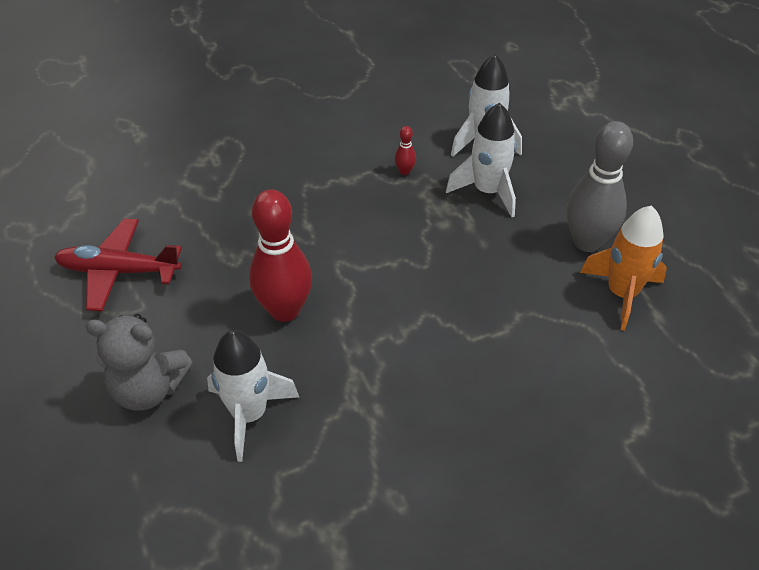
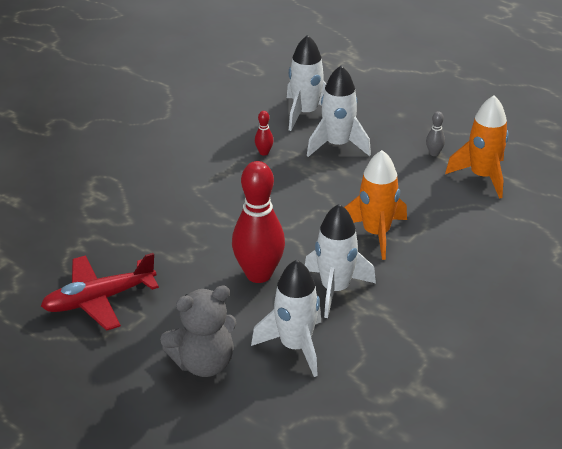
camera: 30 degrees left, 10 degrees down
(346, 364) = (335, 289): none -> white rocket
(443, 315) = (376, 234): none -> orange rocket
(587, 242) = (434, 153): grey bowling pin -> grey bowling pin, size x0.41

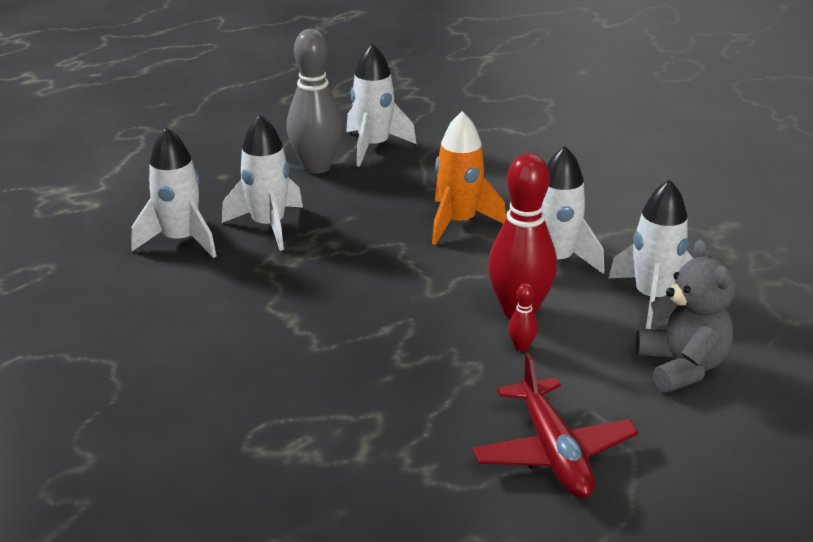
camera: 80 degrees left, 5 degrees down
(264, 152) = (257, 282): red bowling pin -> red bowling pin (521, 347)
(434, 153) = (316, 167): grey bowling pin -> grey bowling pin, size x2.42
(482, 176) = (373, 146): orange rocket -> white rocket

